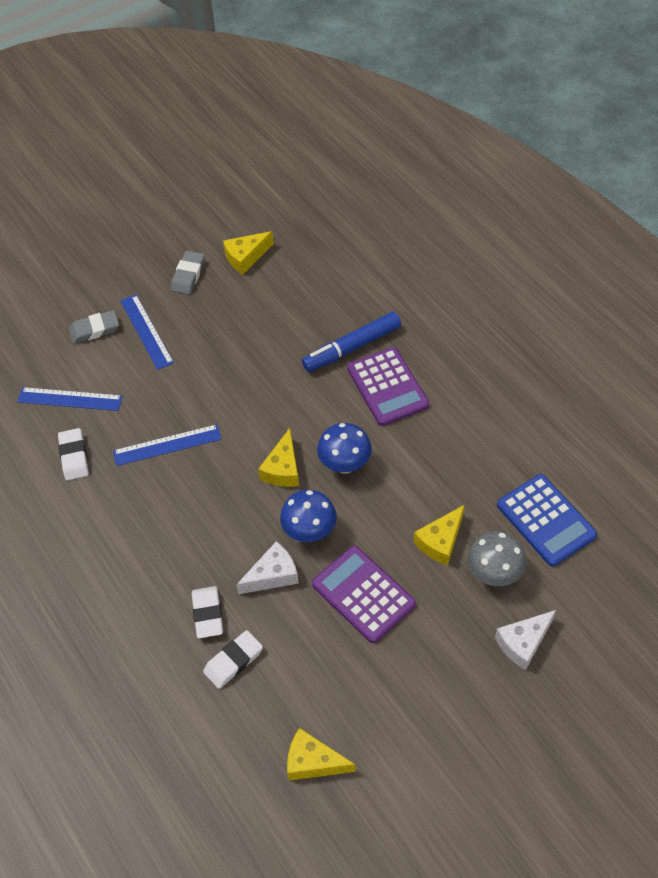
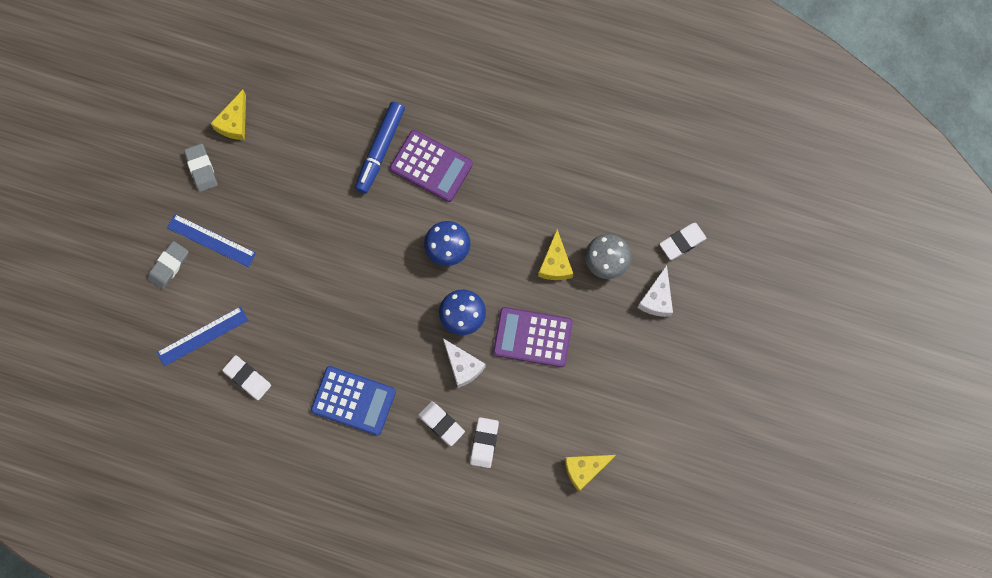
camera: 40 degrees left, 20 degrees up
(167, 445) = (308, 322): blue ruler -> none
(273, 575) = (463, 366): white cheese -> white cheese turned 120 degrees clockwise
(283, 469) = (407, 283): yellow cheese -> none
(546, 520) = (613, 199): blue calculator -> blue calculator (353, 401)
(592, 605) = (682, 242): none -> white eraser

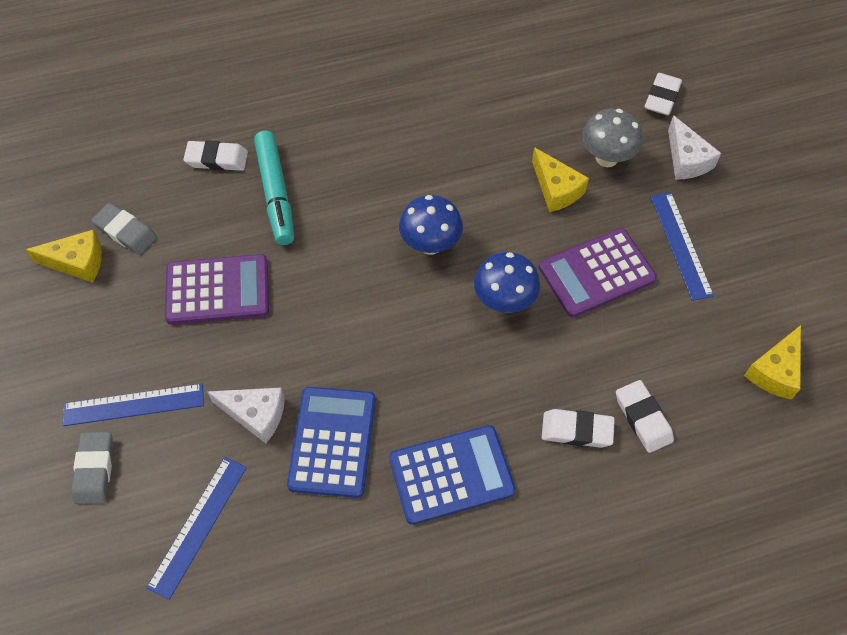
camera: 35 degrees left, 15 degrees down
(201, 169) = (67, 333): grey eraser -> grey eraser (125, 232)
(234, 122) = (77, 262): yellow cheese -> yellow cheese turned 75 degrees counterclockwise
(247, 378) = (295, 539): white eraser -> white eraser (217, 159)
(303, 337) = (332, 442): none -> blue calculator
(380, 149) = (276, 193): blue marker -> turquoise marker
(431, 166) = (345, 177): purple calculator -> purple calculator (217, 290)
(463, 366) = (547, 351): white cheese -> white cheese (255, 415)
(600, 354) = (681, 245): none -> blue ruler

